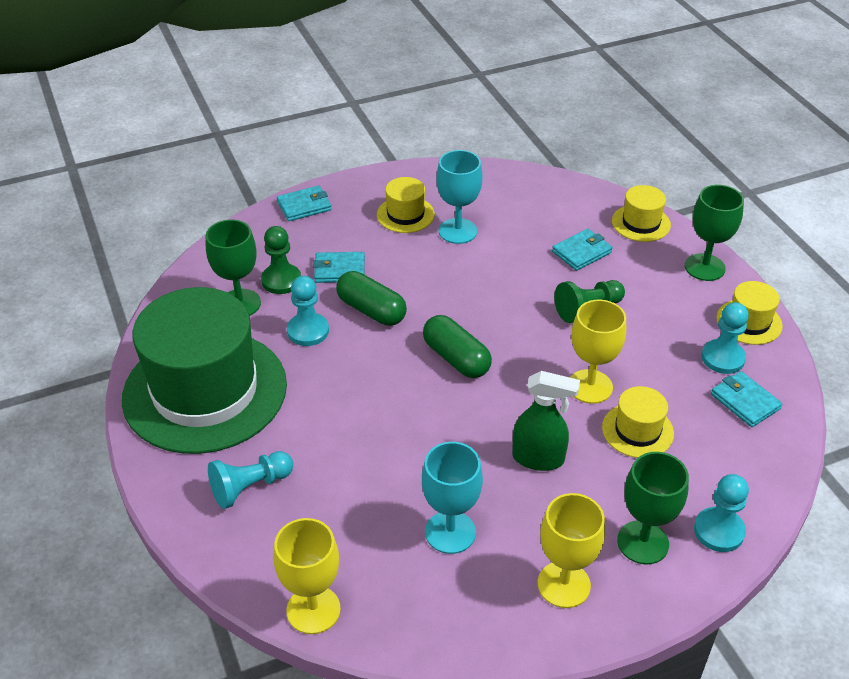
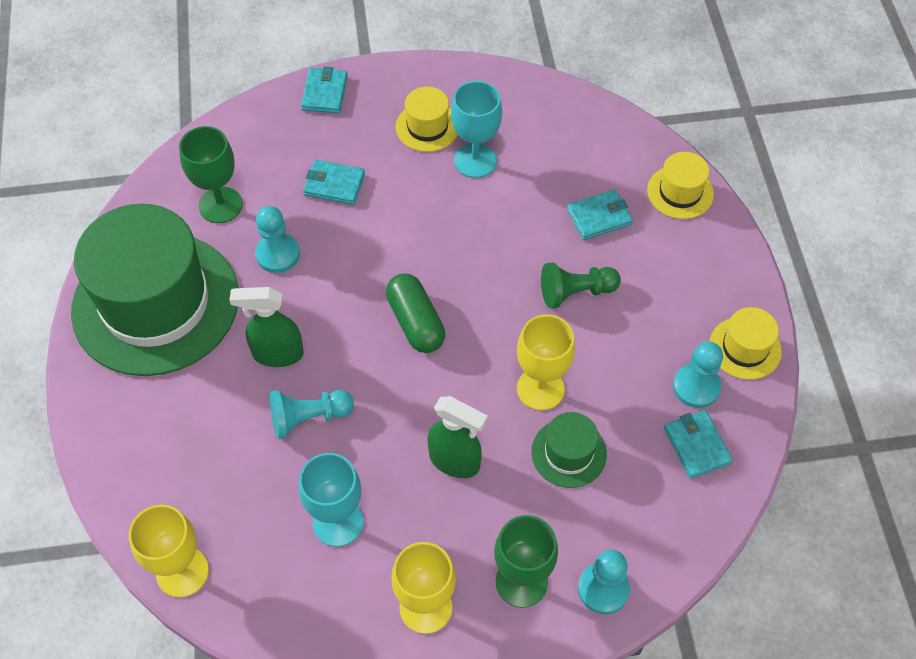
camera: 15 degrees right, 15 degrees up
(250, 487) = (165, 424): turquoise pawn -> turquoise pawn (308, 418)
(281, 280) = (271, 185): green pawn -> none
(304, 206) = (324, 93): turquoise wallet -> turquoise wallet turned 75 degrees counterclockwise
(337, 408) = (277, 354): none -> green spray bottle
(371, 310) = (350, 243): green capsule -> none
(637, 430) = (569, 453): yellow hat -> green hat
(704, 267) = (726, 266): green goblet -> none

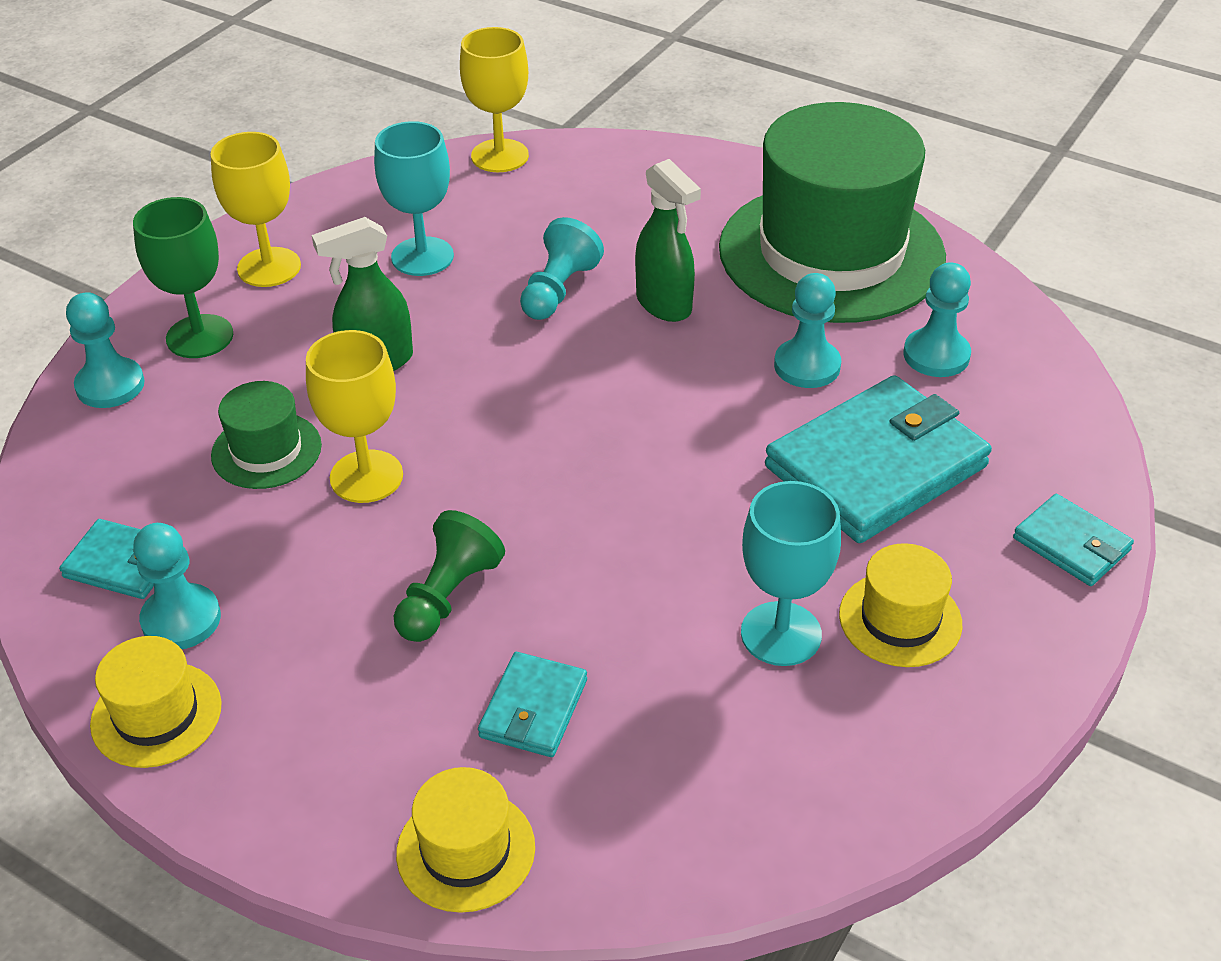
camera: 130 degrees right, 15 degrees down
(220, 205) = (936, 355): green goblet -> turquoise pawn
(277, 354) = (664, 304): green spray bottle -> green spray bottle turned 105 degrees clockwise
(334, 184) = (875, 466): turquoise wallet -> turquoise wallet, size x2.03
(415, 322) = (580, 426): green capsule -> none

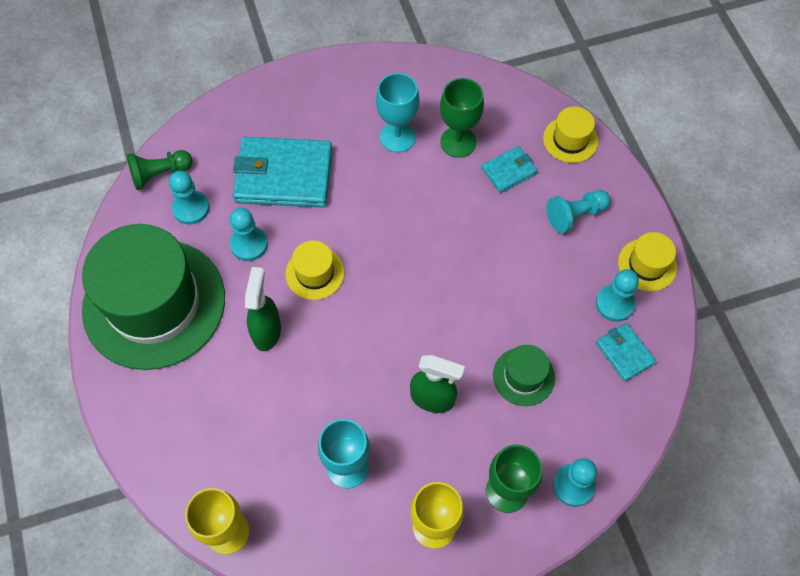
camera: 140 degrees left, 20 degrees up
(366, 476) = (490, 326): yellow goblet -> none
(447, 596) = (502, 239): green pawn -> green pawn (159, 174)
(558, 290) = (304, 382): turquoise pawn -> turquoise pawn (575, 215)
(671, 697) = (458, 142): none -> green goblet
(900, 619) = (351, 113): yellow hat -> yellow hat (315, 273)
(1071, 544) = (259, 96): turquoise wallet -> none

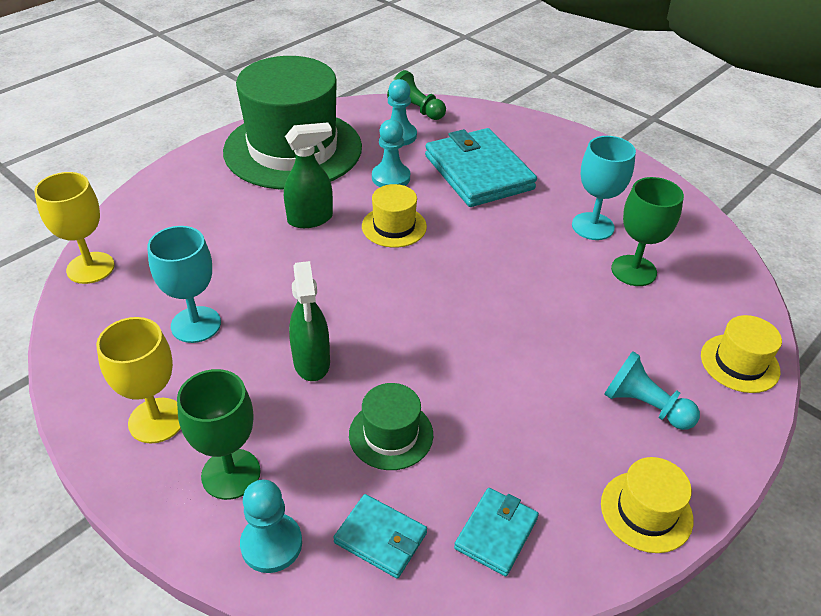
camera: 60 degrees right, 20 degrees down
(508, 171) = (641, 323): turquoise wallet -> turquoise wallet (380, 538)
(614, 304) = (559, 494): turquoise pawn -> none

